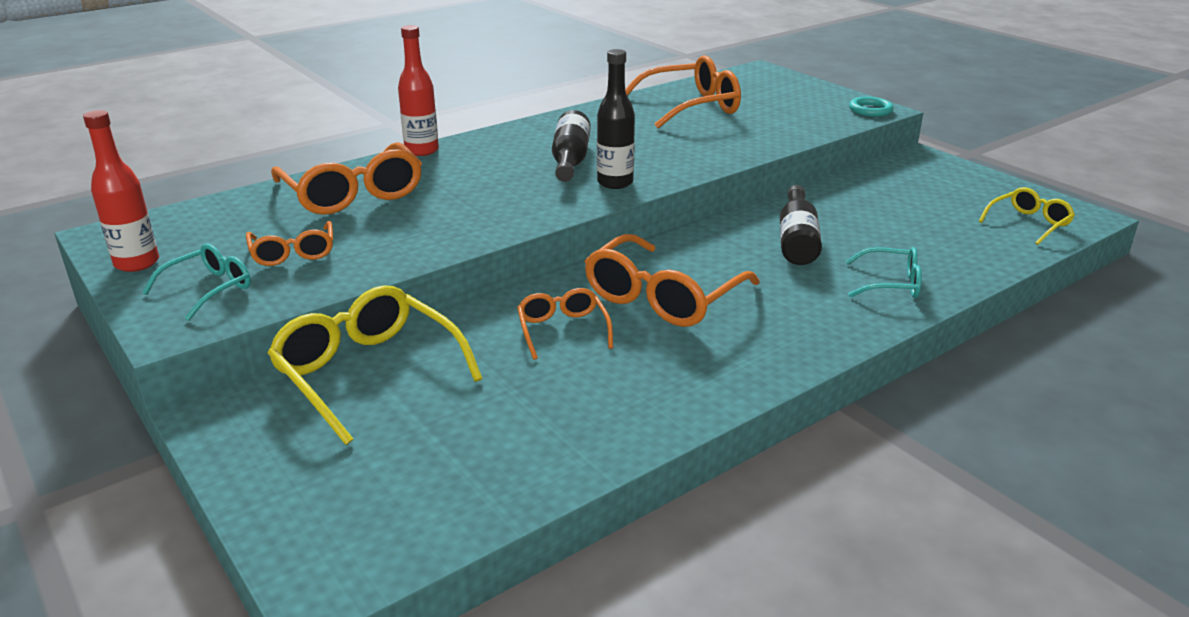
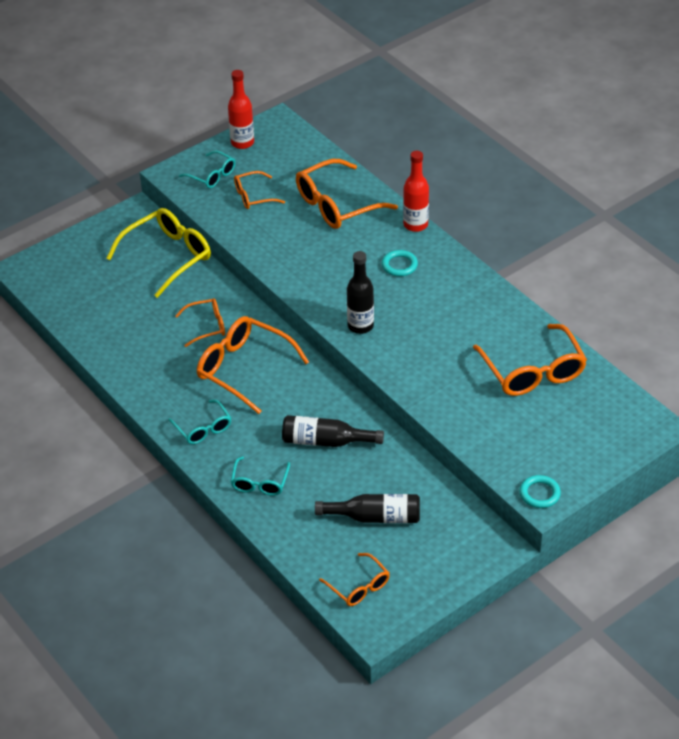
camera: 90 degrees right, 15 degrees up
(499, 160) = (399, 265): none -> turquoise ring
(570, 160) = (401, 301): black bottle -> black bottle (375, 517)
(797, 330) = (203, 428): none -> turquoise glasses
(1028, 224) = (358, 586): yellow glasses -> orange glasses

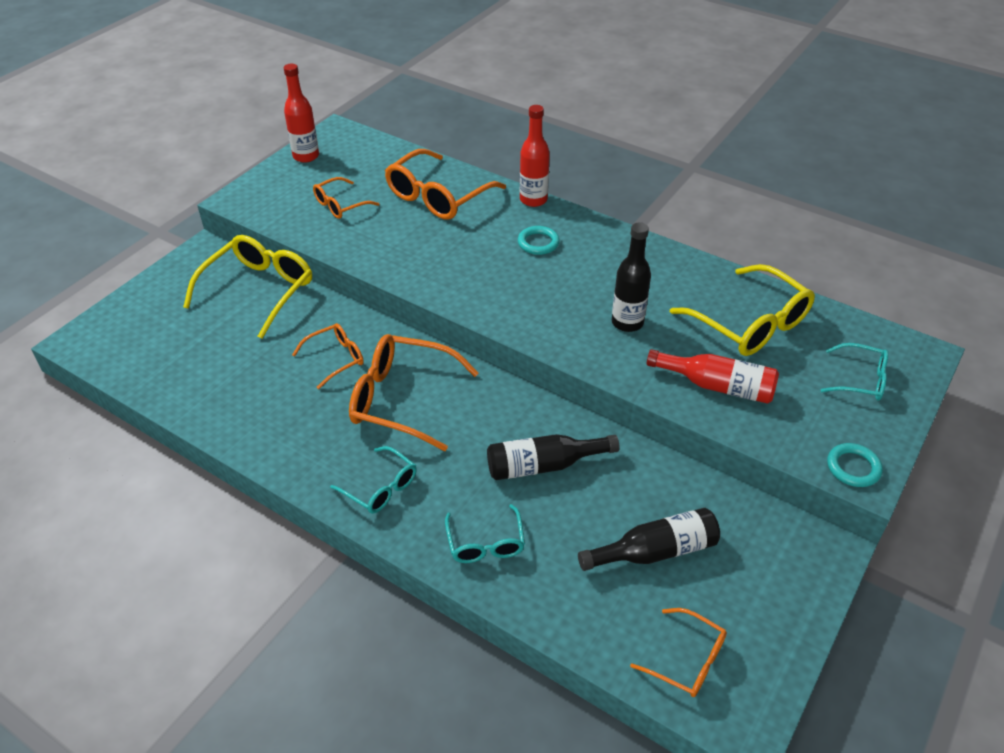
camera: 20 degrees left, 0 degrees up
(211, 175) = (284, 193): turquoise glasses -> turquoise glasses (859, 379)
(360, 326) = (529, 316): black bottle -> black bottle (627, 322)
(476, 413) = (717, 386): none -> red bottle
(532, 370) = (749, 323): orange glasses -> yellow glasses

